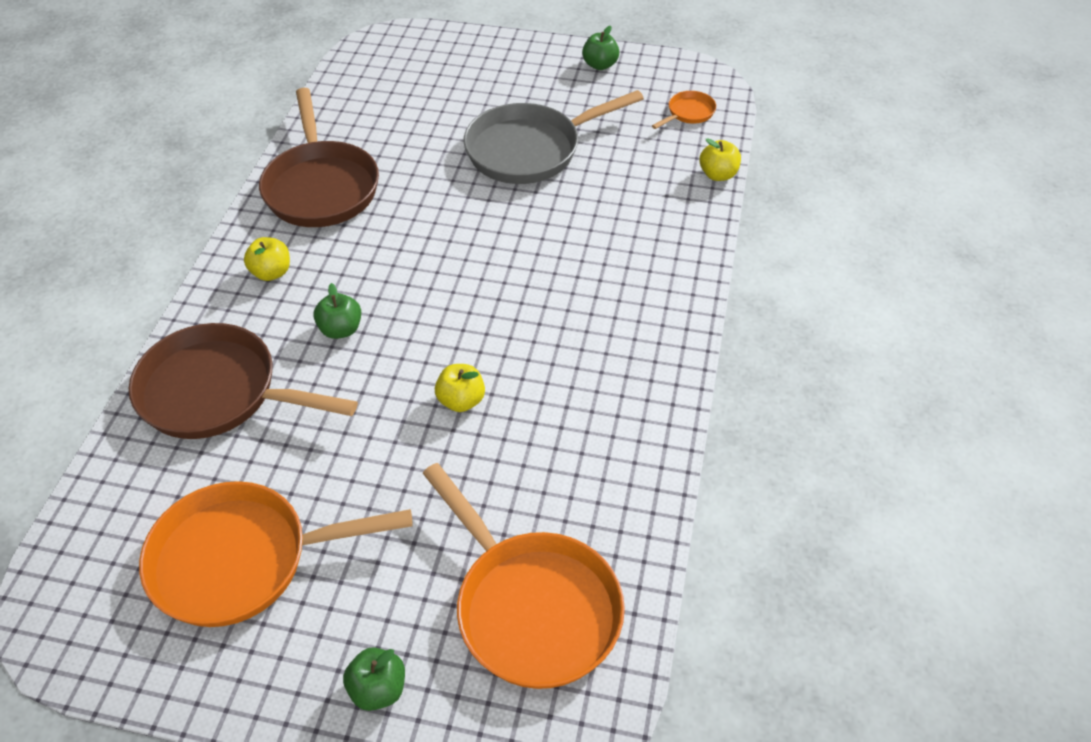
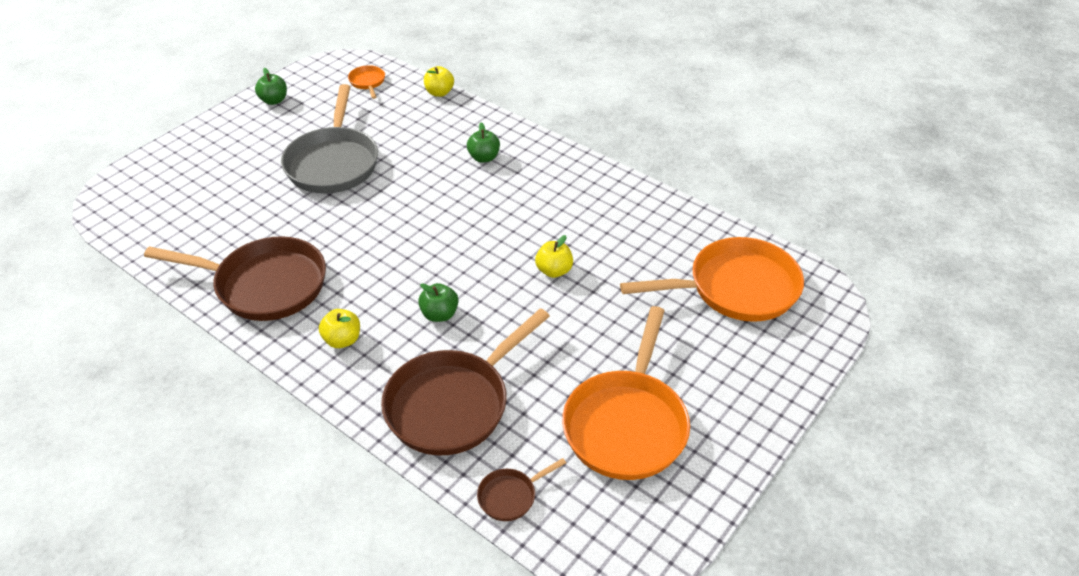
camera: 65 degrees left, 5 degrees down
(109, 488) = (510, 496): none -> brown pan
(378, 689) = (763, 376): green apple -> green apple (484, 158)

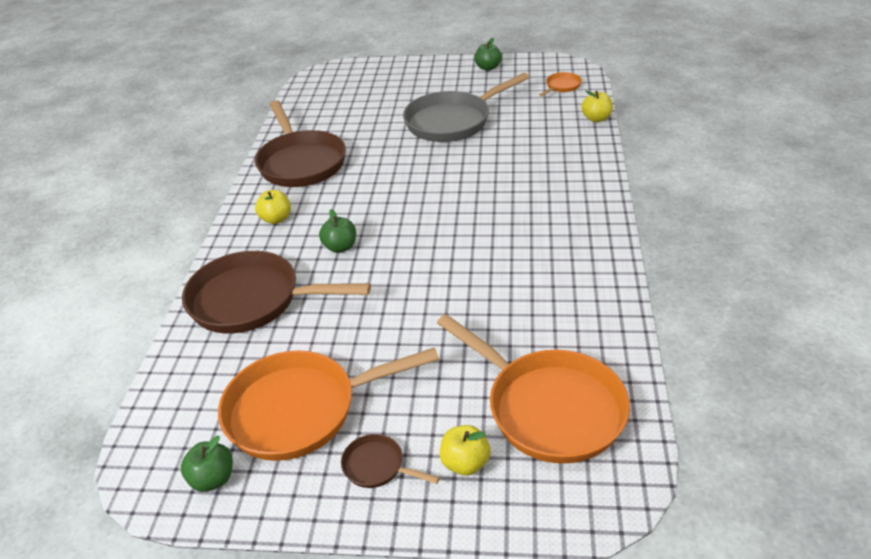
camera: 60 degrees right, 5 degrees down
(484, 158) = (545, 177): green apple -> green apple (213, 479)
(510, 496) = (178, 376): brown pan -> brown pan (377, 466)
(554, 271) = (448, 279): yellow apple -> yellow apple (465, 463)

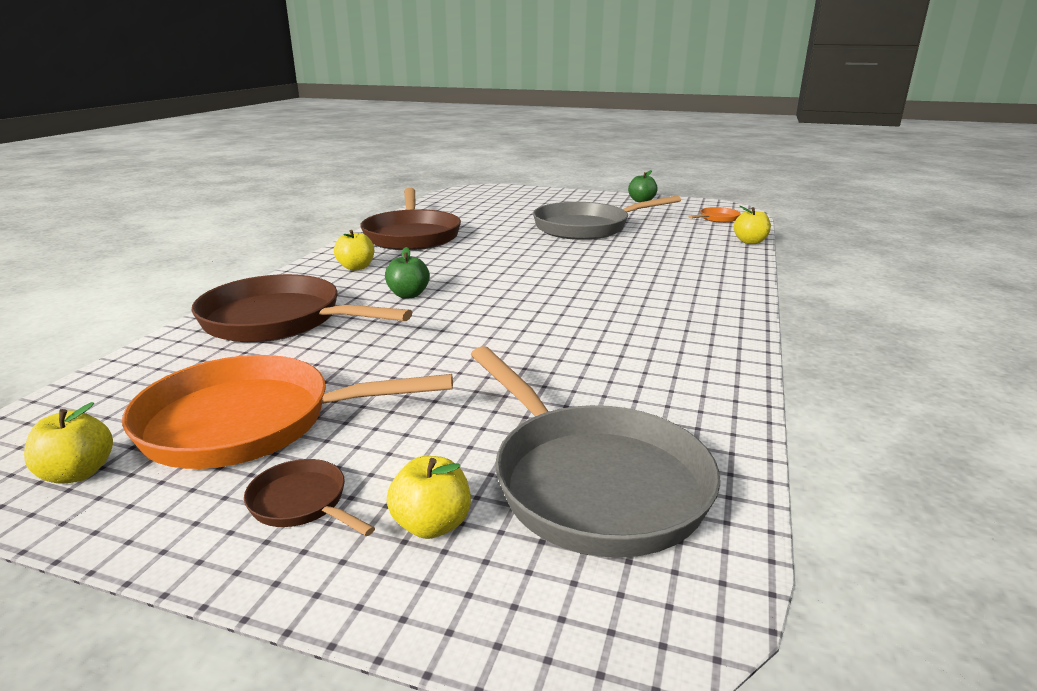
camera: 10 degrees right, 15 degrees down
(213, 479) = (78, 473): green apple -> yellow apple
(548, 408) = (592, 482): orange pan -> grey pan

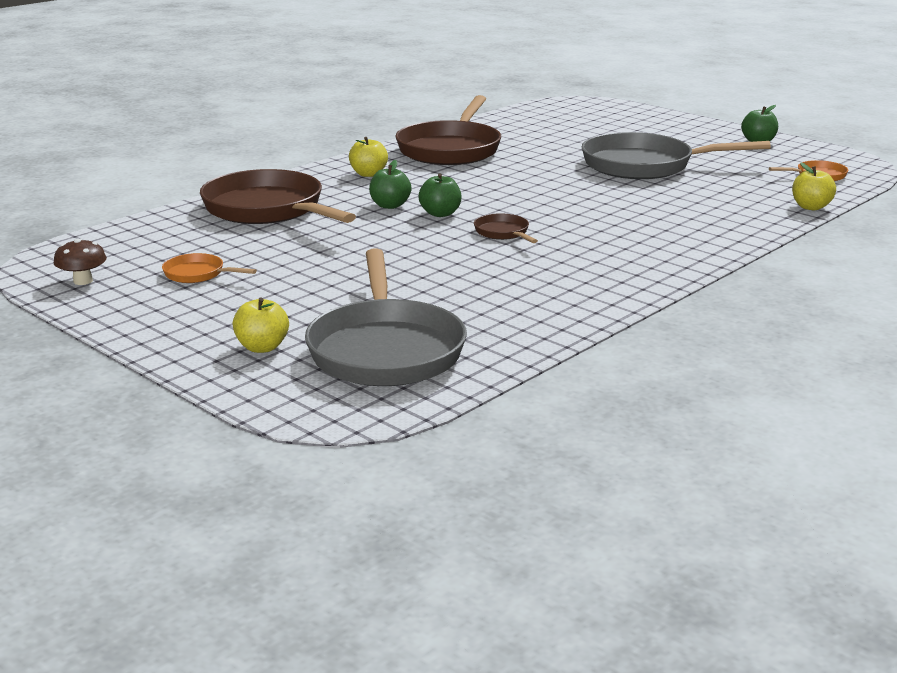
camera: 25 degrees right, 0 degrees up
(78, 473) = (83, 281): yellow apple -> brown mushroom
(250, 423) = (198, 274): orange pan -> orange pan, size x0.43
(302, 503) = (197, 321): brown pan -> brown pan (503, 233)
(467, 295) = (440, 214): none -> green apple

